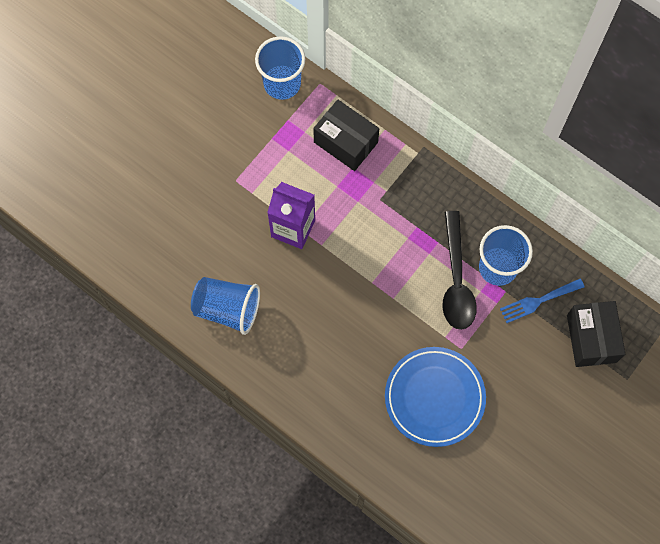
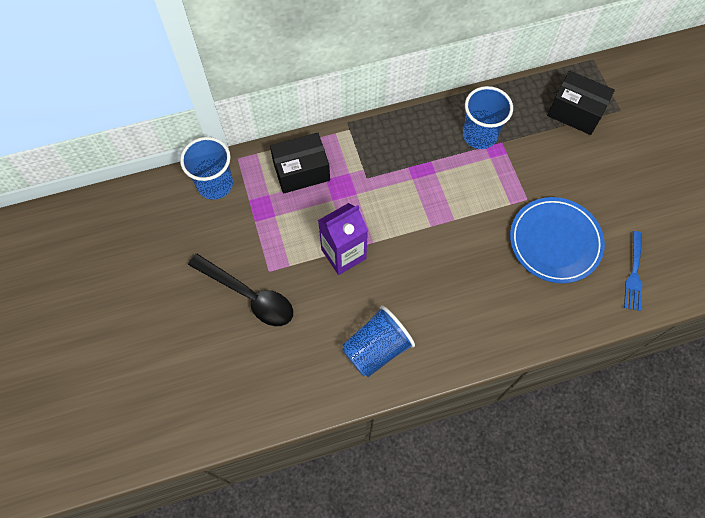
camera: 55 degrees left, 5 degrees down
(456, 280) = (470, 168): black spoon -> black spoon (248, 295)
(538, 301) = (524, 126): blue fork -> blue fork (634, 274)

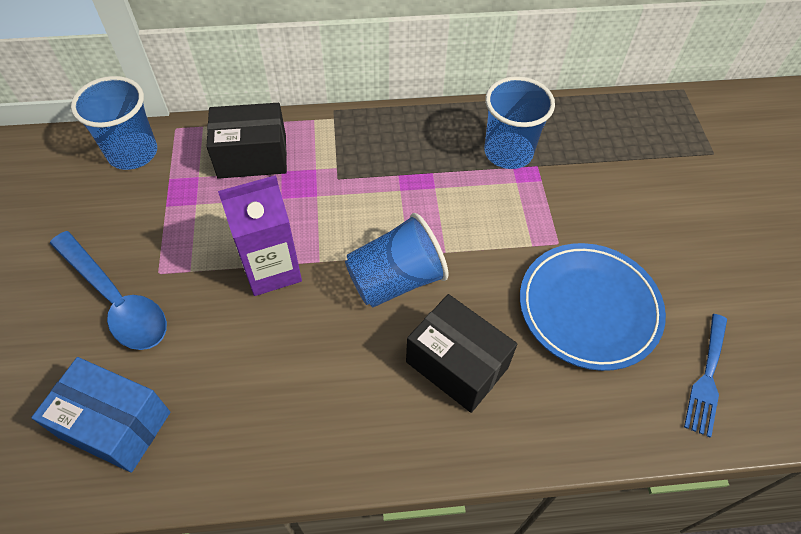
camera: 10 degrees right, 10 degrees down
(248, 295) = (116, 300): black spoon -> blue spoon
(281, 375) = (115, 424): none -> blue box
(376, 348) = (274, 413): blue cup -> blue cup (395, 280)
(575, 112) = (648, 146): black box -> black box (457, 364)

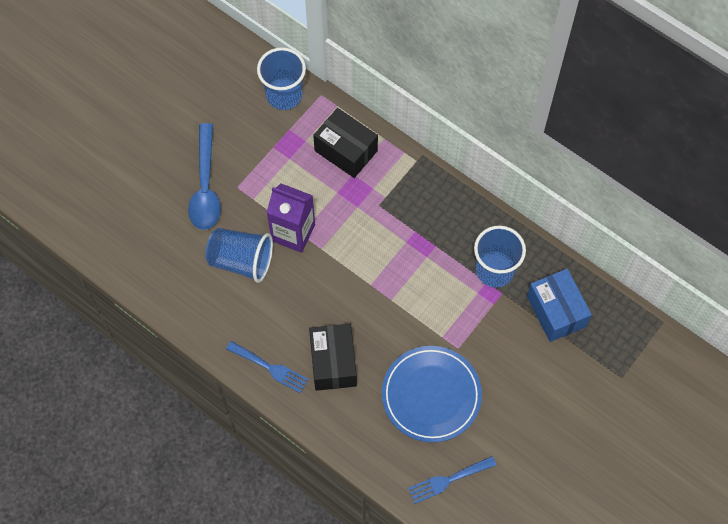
camera: 45 degrees right, 10 degrees up
(115, 424) = (157, 254): blue box -> blue box (556, 311)
(393, 435) = (270, 368): none -> blue fork
(395, 280) = (349, 293): blue cup -> blue cup (241, 261)

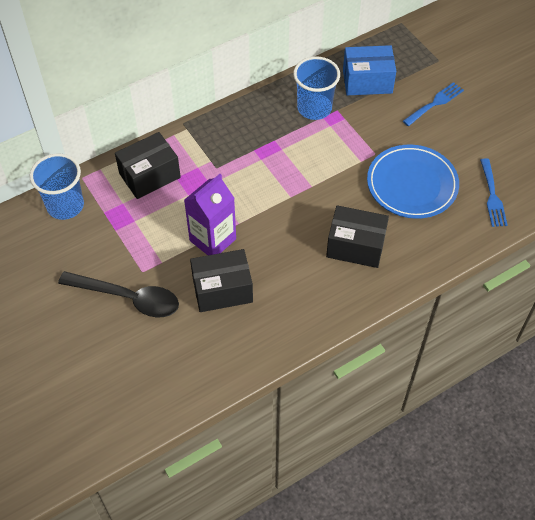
camera: 70 degrees left, 10 degrees down
(205, 186) = (128, 298): blue spoon -> black spoon
(241, 261) = (222, 290): blue cup -> black box
(270, 368) = (342, 297): blue fork -> blue fork (435, 103)

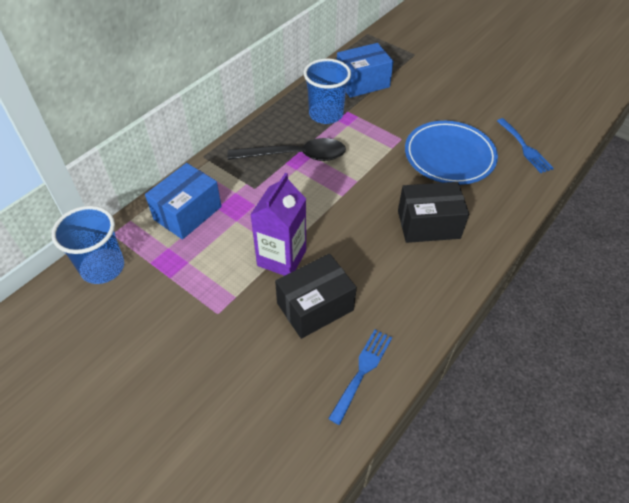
camera: 20 degrees left, 5 degrees down
(128, 298) = (212, 348): black spoon -> black spoon (295, 156)
(149, 175) = (187, 213): black box -> blue box
(435, 103) = (431, 86): blue fork -> blue fork (362, 371)

